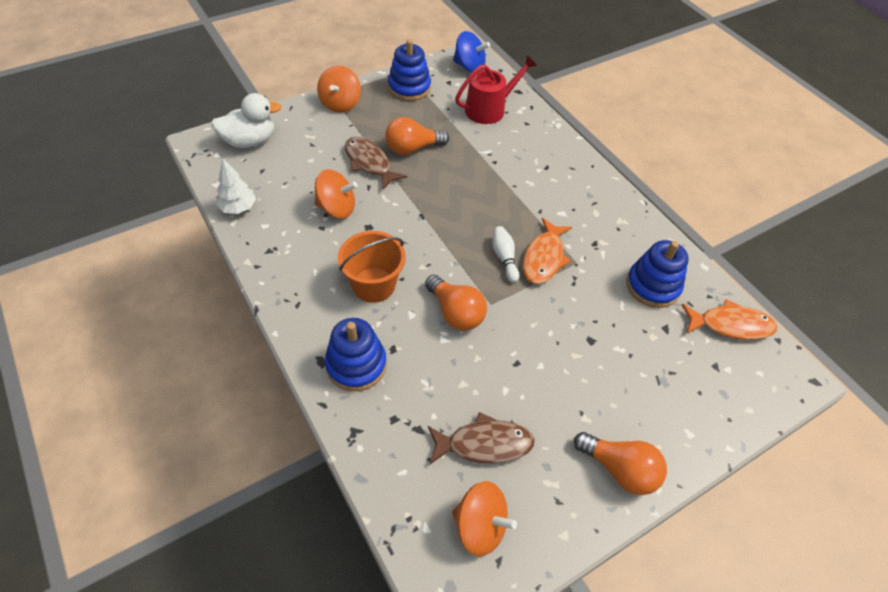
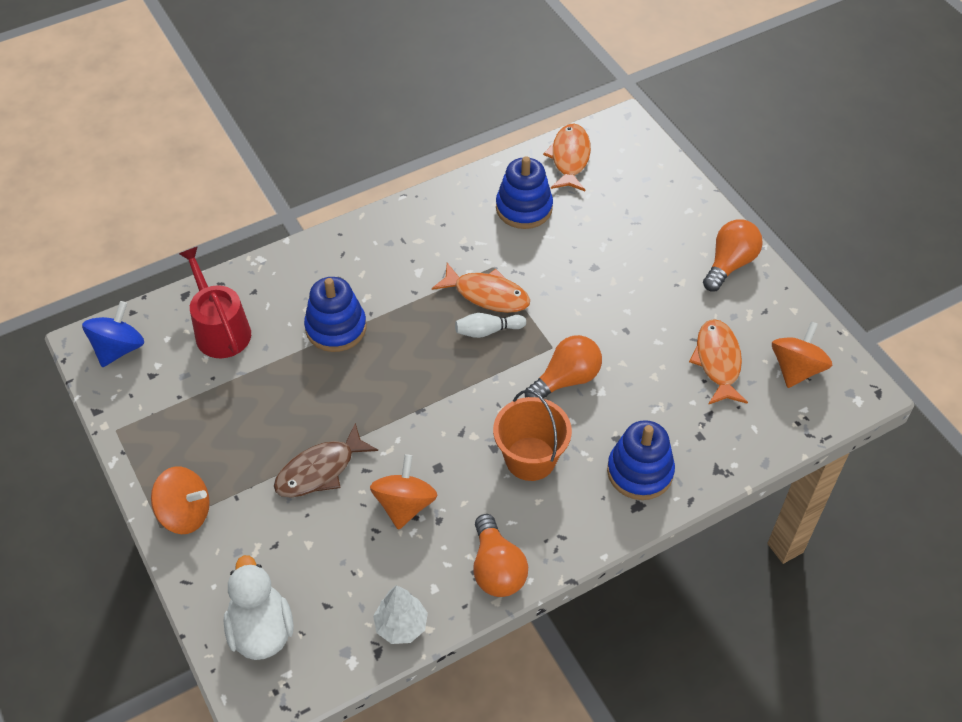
camera: 85 degrees left, 0 degrees up
(409, 88) = (158, 424): blue stacking toy -> blue stacking toy (336, 328)
(412, 148) = (294, 420): orange light bulb -> orange light bulb (497, 569)
(484, 444) = (717, 361): brown fish -> orange fish

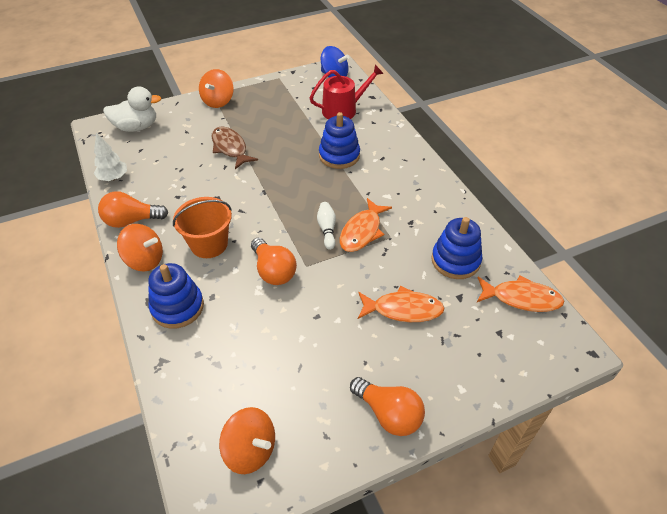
camera: 95 degrees right, 5 degrees down
(404, 505) = (194, 182): orange spinning top -> orange spinning top (145, 260)
(717, 361) = (271, 381): orange fish -> orange fish (403, 309)

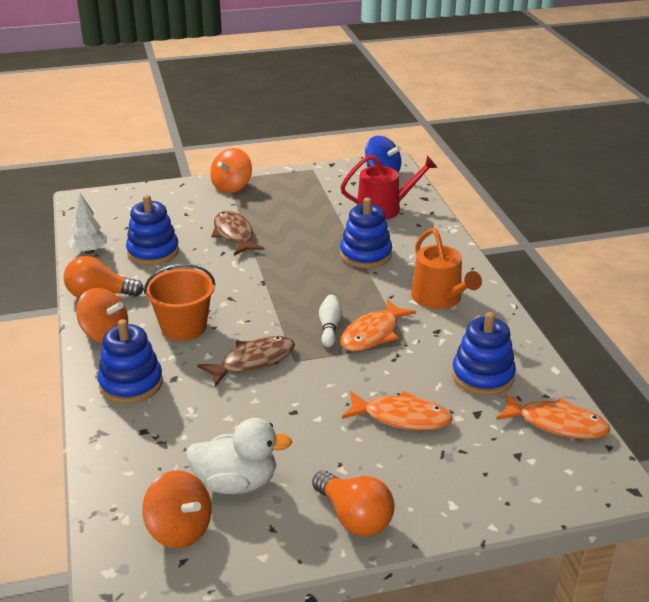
camera: 10 degrees right, 15 degrees down
(136, 127) = (128, 204): white duck -> white duck (236, 483)
(167, 172) = (153, 252): none -> blue stacking toy
(273, 271) = (253, 361): orange light bulb -> brown fish
(406, 191) = (440, 299): none -> orange watering can

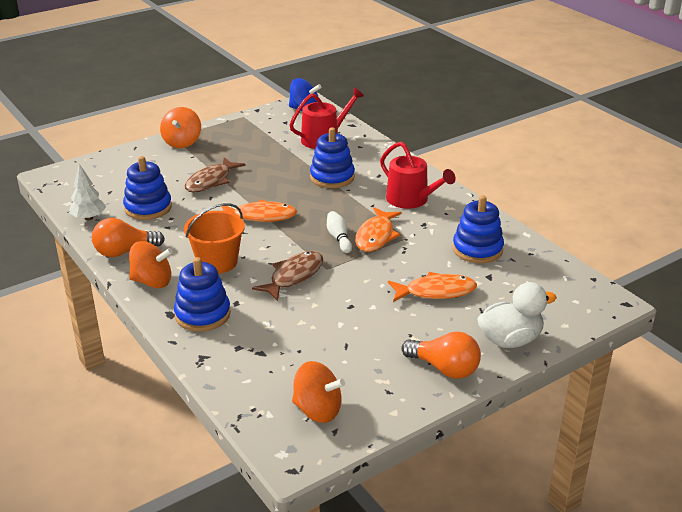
camera: 20 degrees left, 0 degrees up
(234, 235) = (211, 181): brown fish -> brown fish turned 105 degrees counterclockwise
(236, 483) = (340, 366): white duck -> white duck (510, 340)
(440, 299) = (411, 200): orange watering can -> red watering can
(557, 424) = (549, 271): orange fish -> orange fish (261, 216)

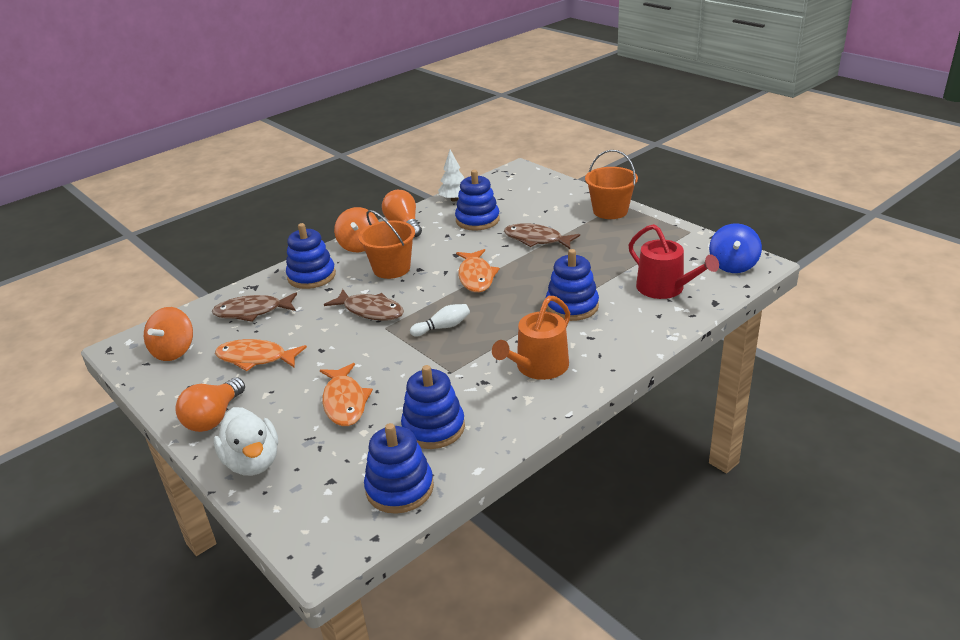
camera: 85 degrees right, 0 degrees up
(182, 142) = (610, 211): orange spinning top -> orange bucket
(259, 355) = (252, 312): none -> brown fish
(376, 236) = (450, 350): orange fish -> orange fish (255, 358)
(411, 200) = (538, 367): red watering can -> orange watering can
(544, 267) = (399, 488): none -> blue stacking toy

